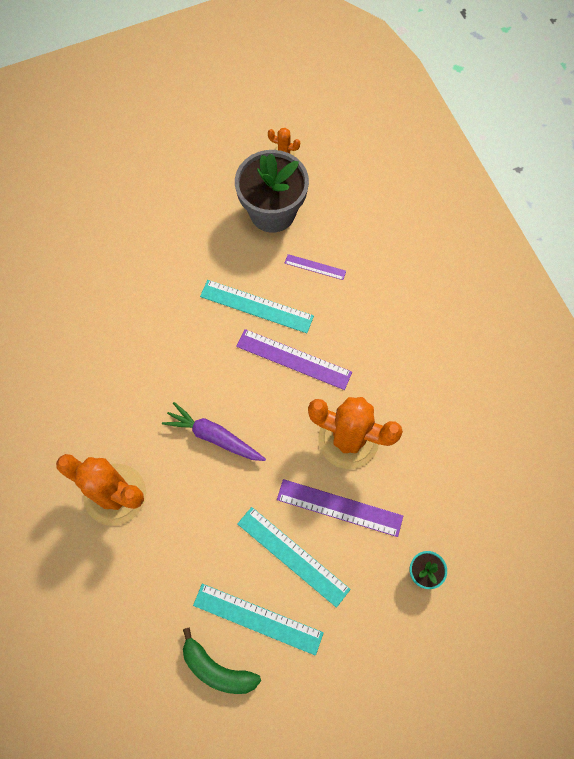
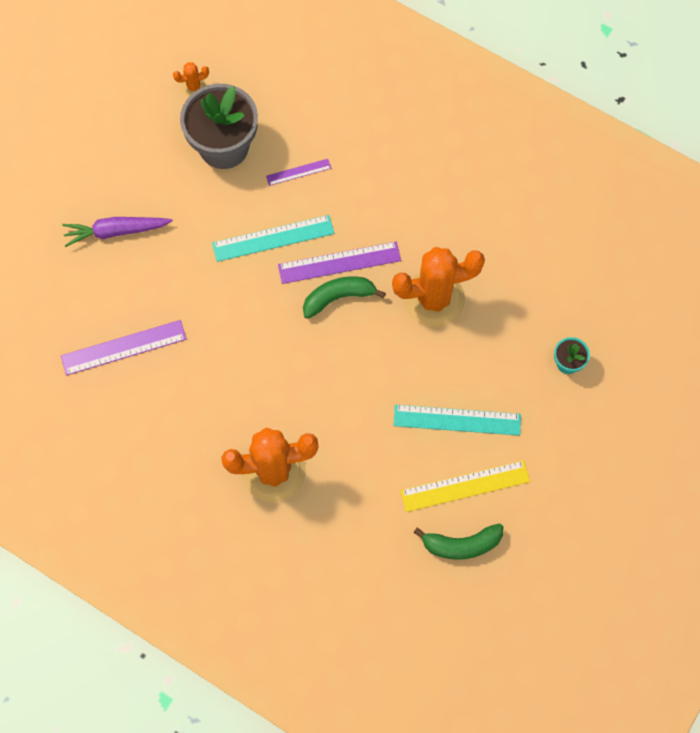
camera: 35 degrees left, 0 degrees up
(214, 436) = (320, 370): purple carrot -> purple carrot (116, 231)
(258, 619) = (465, 486): turquoise ruler -> yellow ruler
(272, 387) = (338, 297): none -> green banana
(339, 508) = (466, 358): purple ruler -> purple ruler (123, 347)

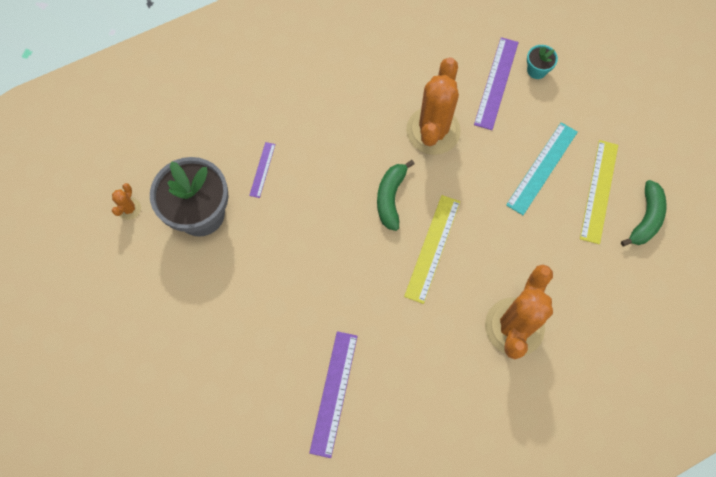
camera: 60 degrees left, 0 degrees up
(116, 231) = (220, 343): purple carrot -> none
(273, 238) = (308, 219): turquoise ruler -> none
(309, 360) = (432, 248): none -> yellow ruler
(339, 262) = (361, 181): purple ruler -> purple ruler (496, 83)

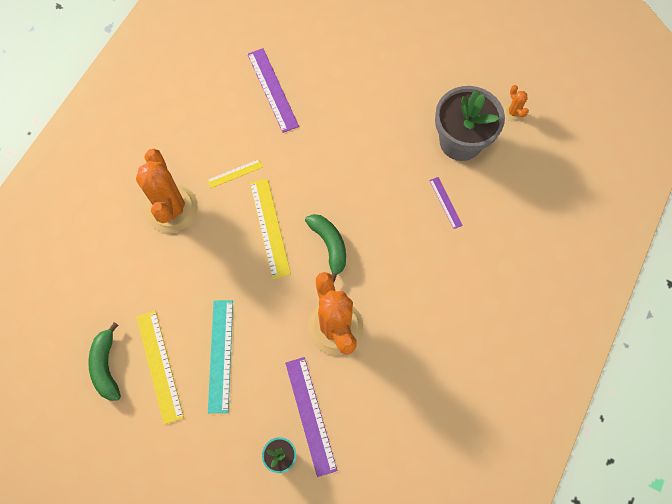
camera: 145 degrees right, 0 degrees up
(431, 323) = (235, 173): none -> yellow ruler

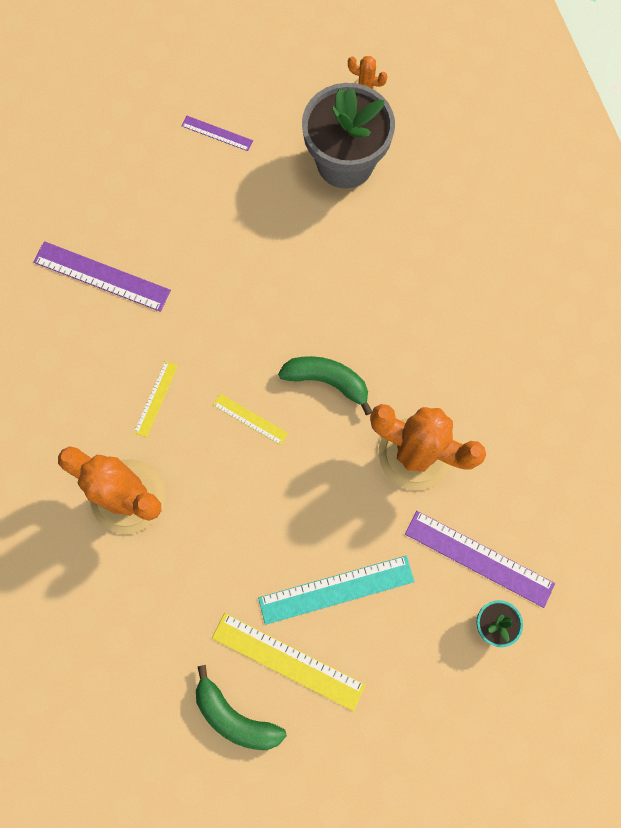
camera: 45 degrees left, 5 degrees up
(220, 355) = (336, 589): turquoise ruler -> turquoise ruler turned 60 degrees counterclockwise
(270, 227) = (250, 419): yellow ruler -> yellow ruler, size x0.55
(445, 202) = (392, 236): purple ruler -> purple ruler (217, 133)

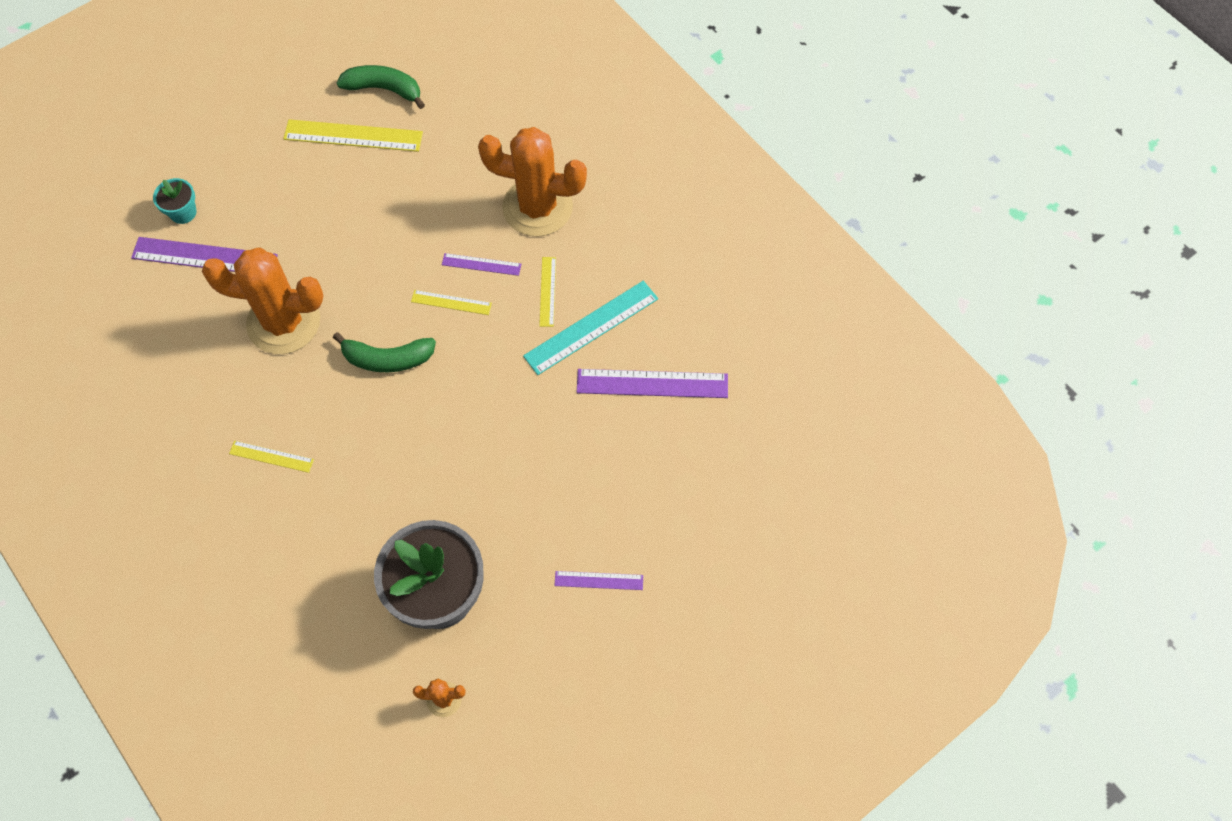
camera: 160 degrees right, 10 degrees down
(207, 450) = (481, 264): none -> purple ruler
(336, 589) = (327, 196): turquoise ruler -> turquoise ruler (591, 327)
(455, 323) = (271, 456): none -> yellow ruler

